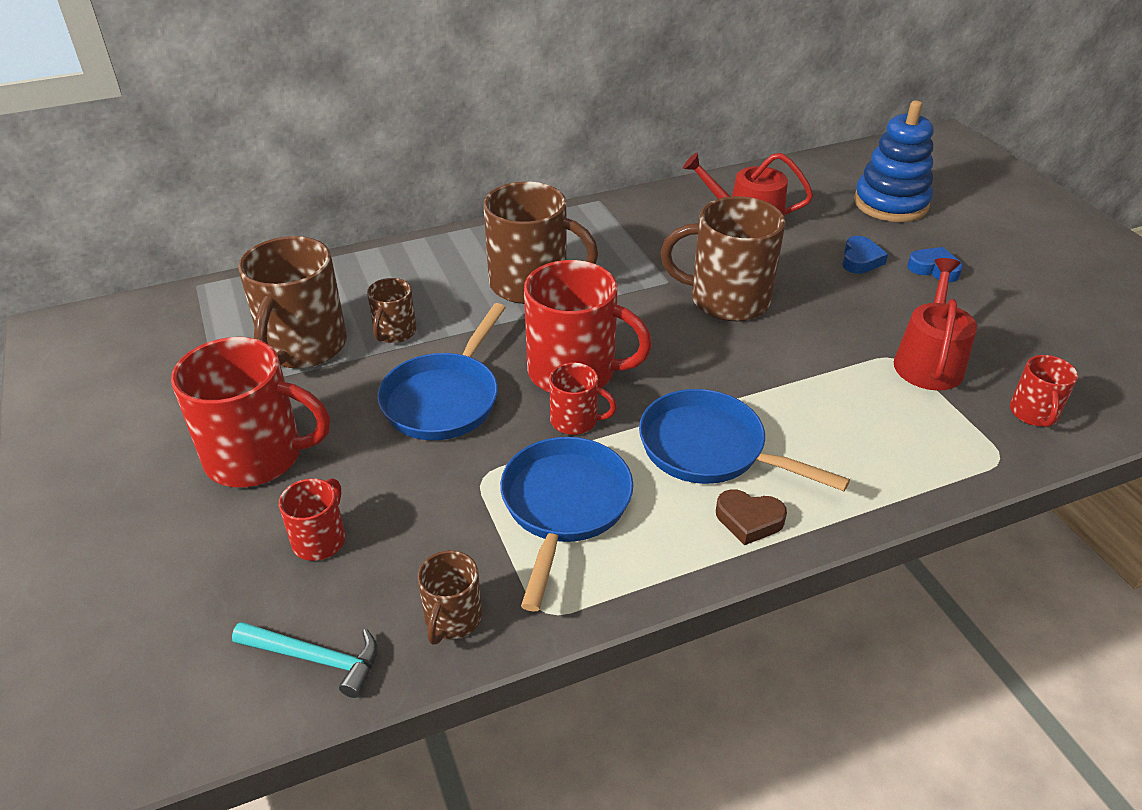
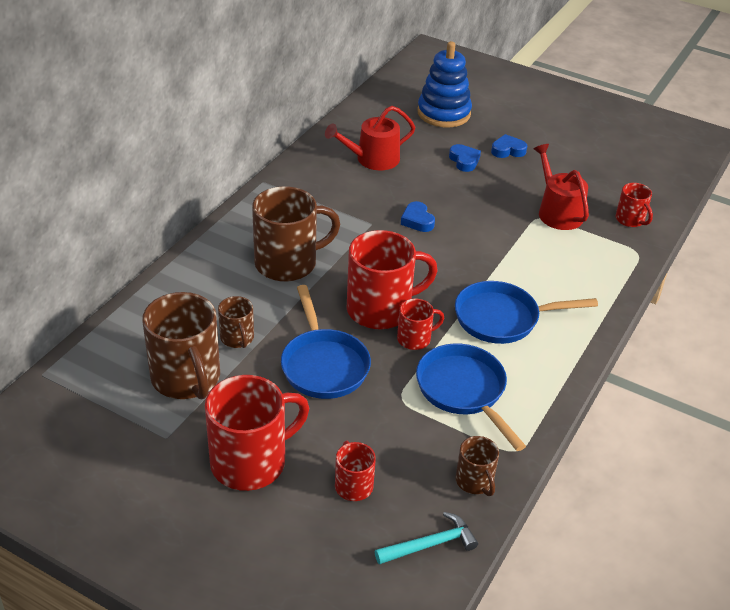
camera: 40 degrees left, 0 degrees up
(727, 299) = (417, 220): brown mug -> blue heart
(749, 520) = (560, 347): brown heart -> none

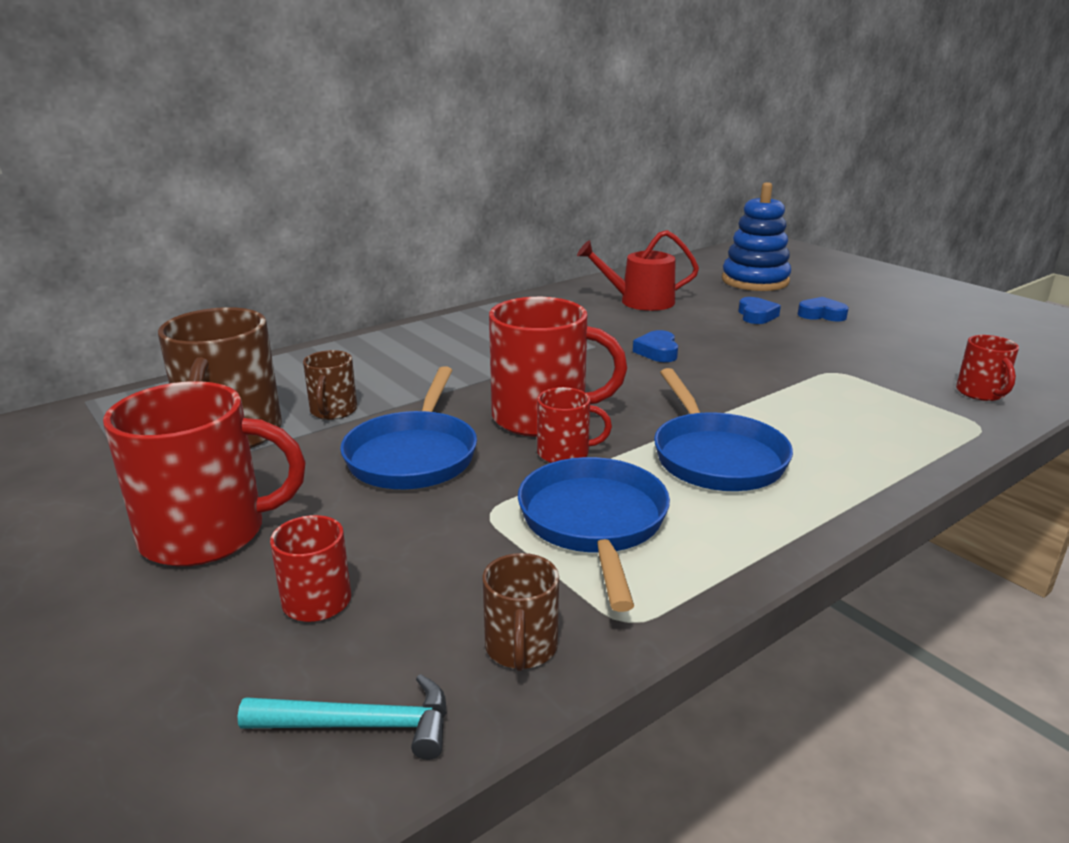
camera: 25 degrees right, 15 degrees down
(288, 263) = (462, 361): brown mug -> none
(502, 318) = (715, 456): blue pan -> blue pan turned 120 degrees counterclockwise
(557, 212) = (865, 371): red watering can -> none

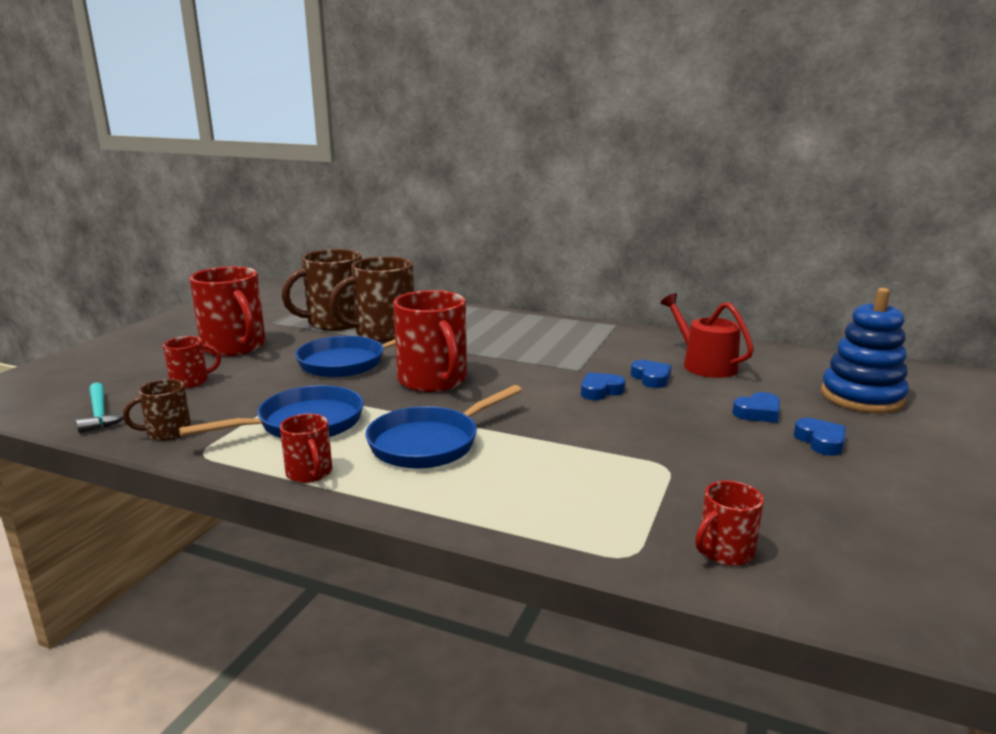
camera: 60 degrees right, 5 degrees down
(333, 411) = (383, 333): brown mug -> brown mug, size x1.96
(565, 453) = (388, 398): red mug -> red mug (309, 473)
(649, 326) = (651, 378): none -> blue heart

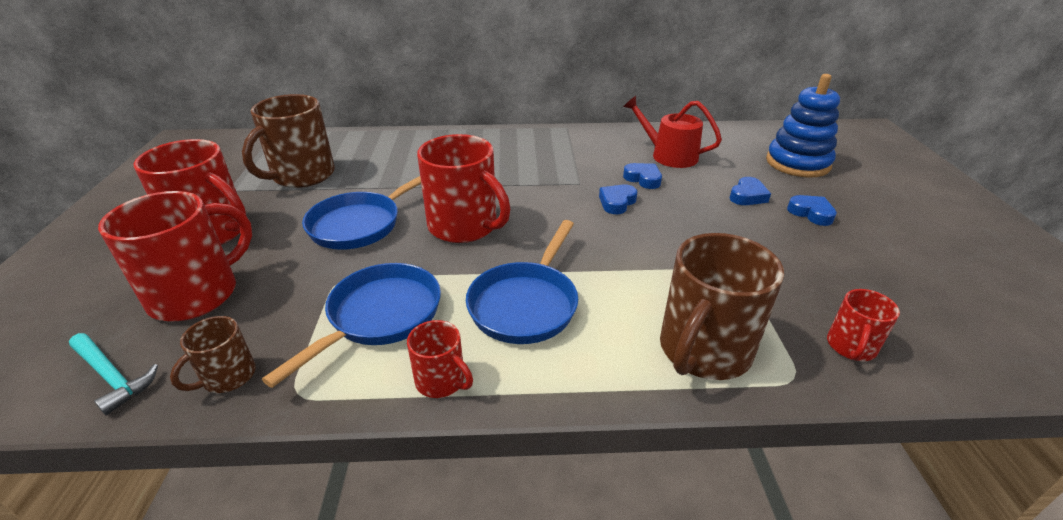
camera: 25 degrees left, 15 degrees up
(191, 381) = (197, 294): red mug -> red mug, size x1.96
(383, 333) = (365, 178): brown mug -> brown mug (703, 351)

